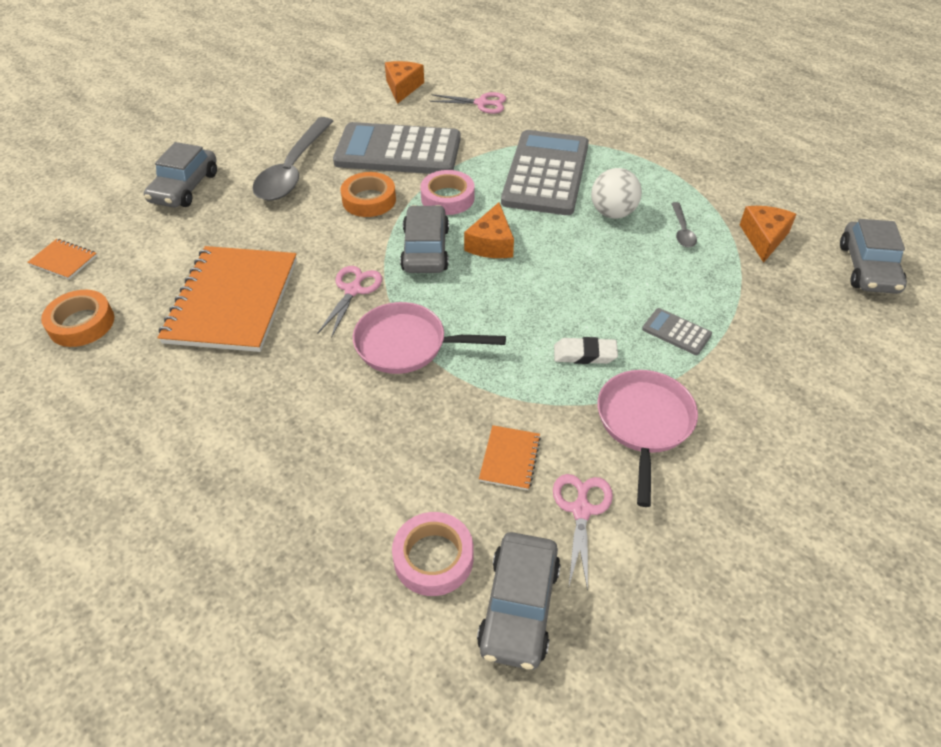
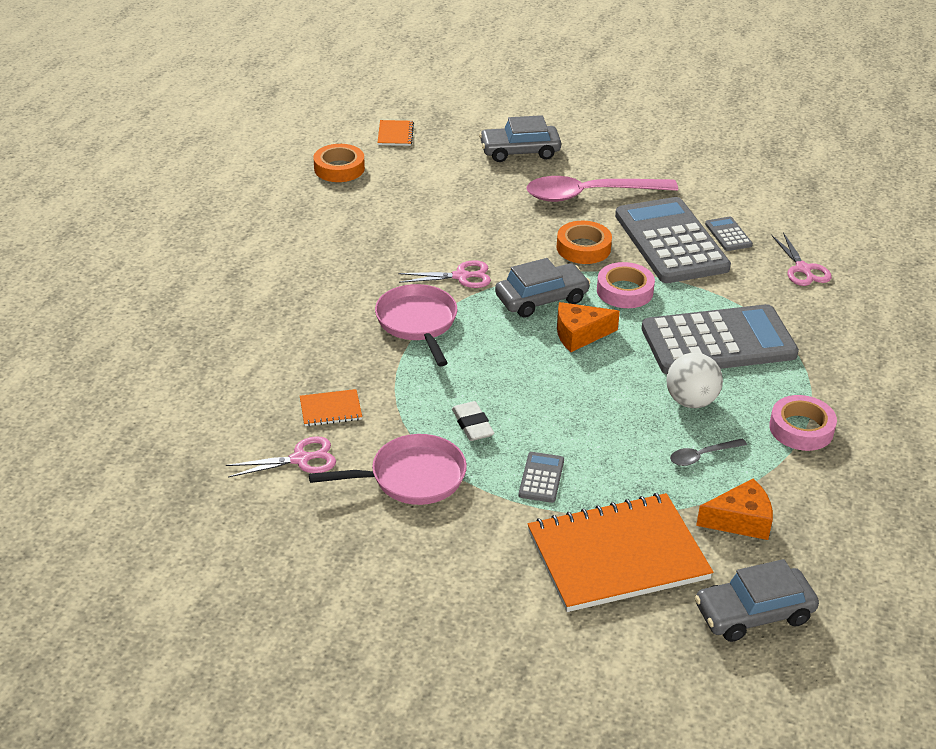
camera: 65 degrees right, 10 degrees down
(232, 300) = (407, 223): orange notebook -> orange notebook (617, 555)
(293, 169) = (590, 194): grey spoon -> pink spoon
(403, 87) = (780, 212): orange cheese -> none
(411, 120) = (728, 234): none -> grey calculator
(433, 558) = (221, 395): pink tape -> pink tape (801, 429)
(519, 606) = (200, 446): grey car -> none

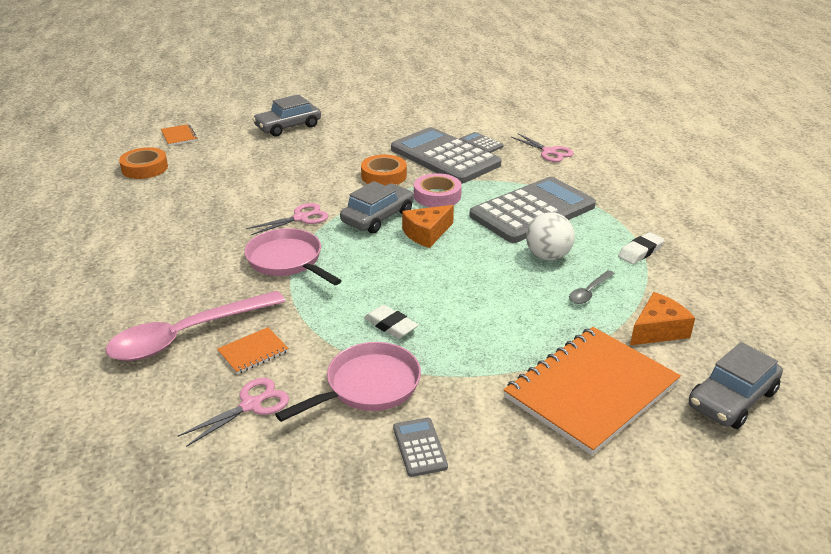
camera: 25 degrees left, 5 degrees down
(541, 478) = (480, 349): grey calculator -> grey calculator (420, 447)
(590, 194) = (362, 141): pink spoon -> pink spoon (187, 335)
(801, 429) = (640, 252): pink tape -> white eraser

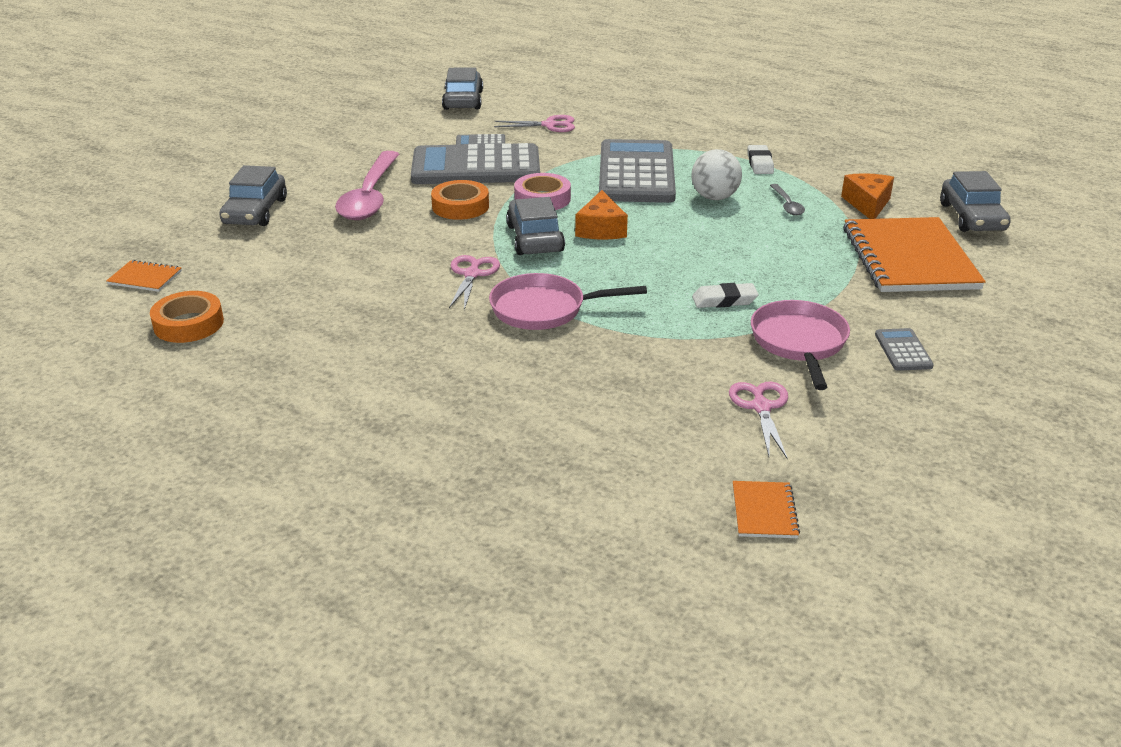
camera: 50 degrees left, 0 degrees up
(187, 335) = (603, 405): pink spoon -> pink spoon (370, 196)
(253, 352) = (679, 379): orange notebook -> orange notebook (764, 511)
(420, 447) = (903, 350): grey calculator -> grey calculator turned 60 degrees clockwise
(531, 112) = (463, 100): none -> grey car

